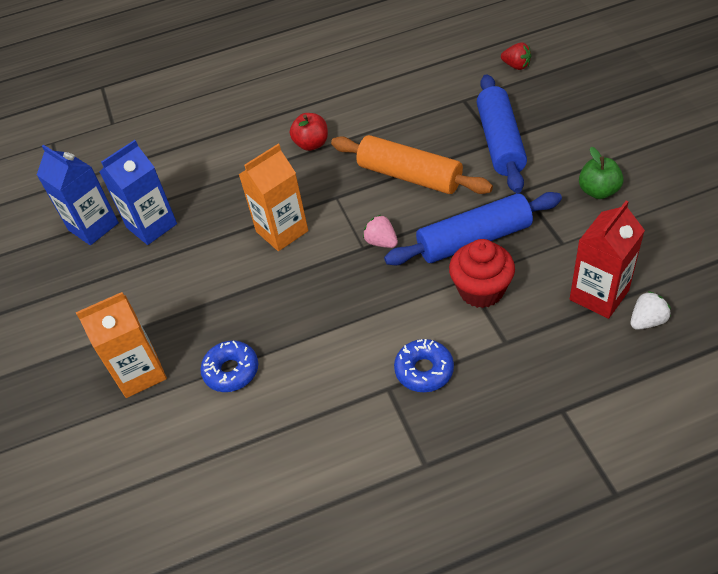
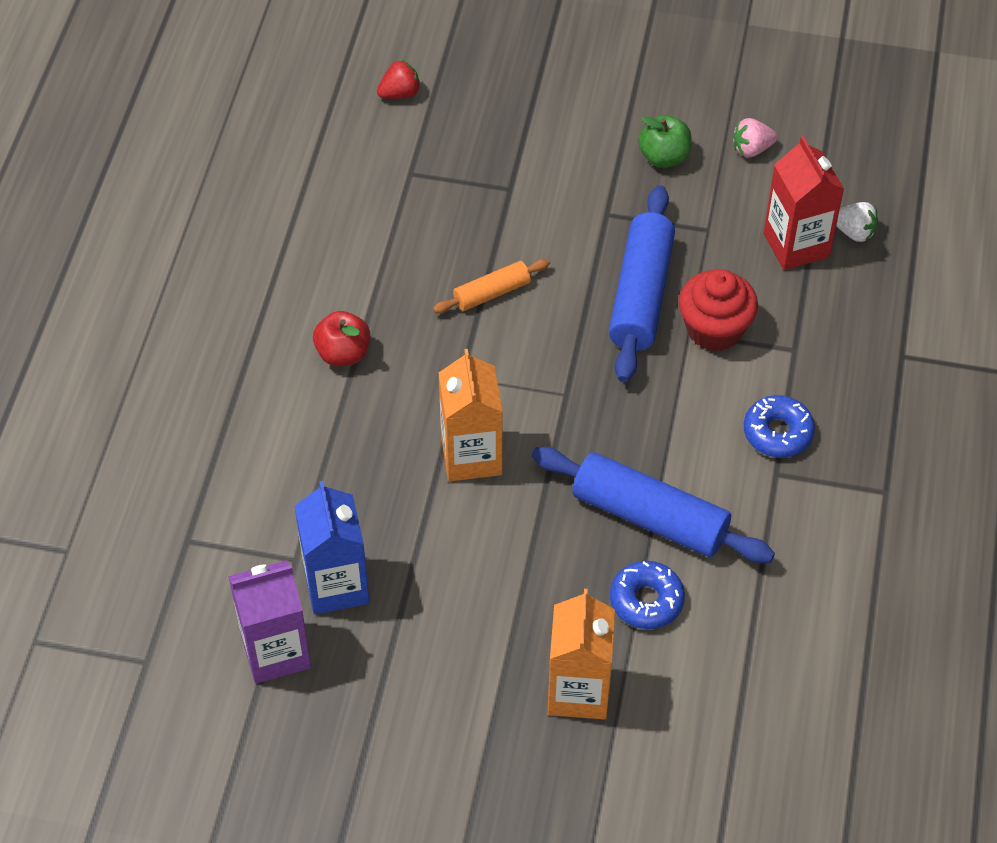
camera: 65 degrees left, 5 degrees up
(93, 226) = (276, 651): blue carton -> purple carton
(381, 242) = (573, 374): pink strawberry -> pink strawberry (751, 149)
(409, 176) = (491, 293): orange rolling pin -> orange rolling pin, size x0.53
(500, 142) = (514, 185): blue rolling pin -> blue rolling pin (649, 517)
(647, 321) = (854, 232): white strawberry -> white strawberry turned 120 degrees clockwise

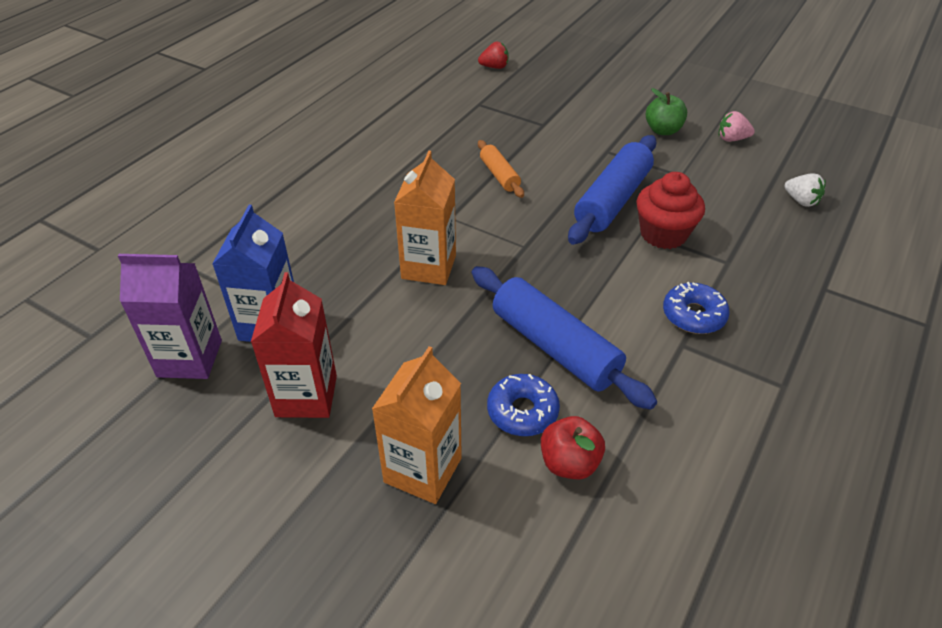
camera: 20 degrees right, 10 degrees down
(343, 353) = (372, 184): red apple -> red apple (569, 463)
(491, 293) = (499, 175): orange rolling pin -> orange rolling pin turned 75 degrees clockwise
(796, 245) = (750, 198): red carton -> red carton (306, 396)

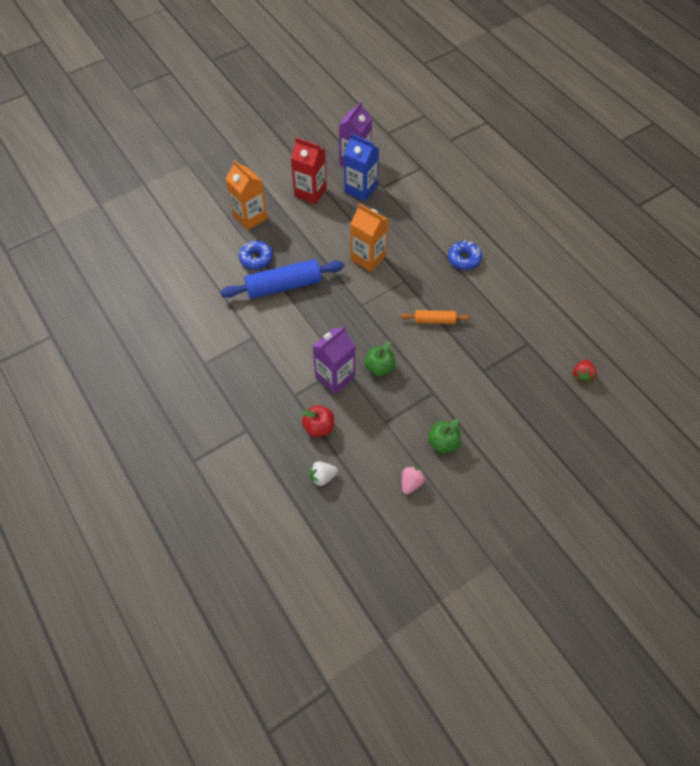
camera: 115 degrees right, 15 degrees up
(569, 463) = (222, 263): red apple -> red apple (319, 427)
(612, 200) = (379, 367): blue rolling pin -> green apple
(663, 234) = (335, 377): red cupcake -> purple carton
(693, 315) = (268, 354): blue donut -> blue donut (464, 259)

